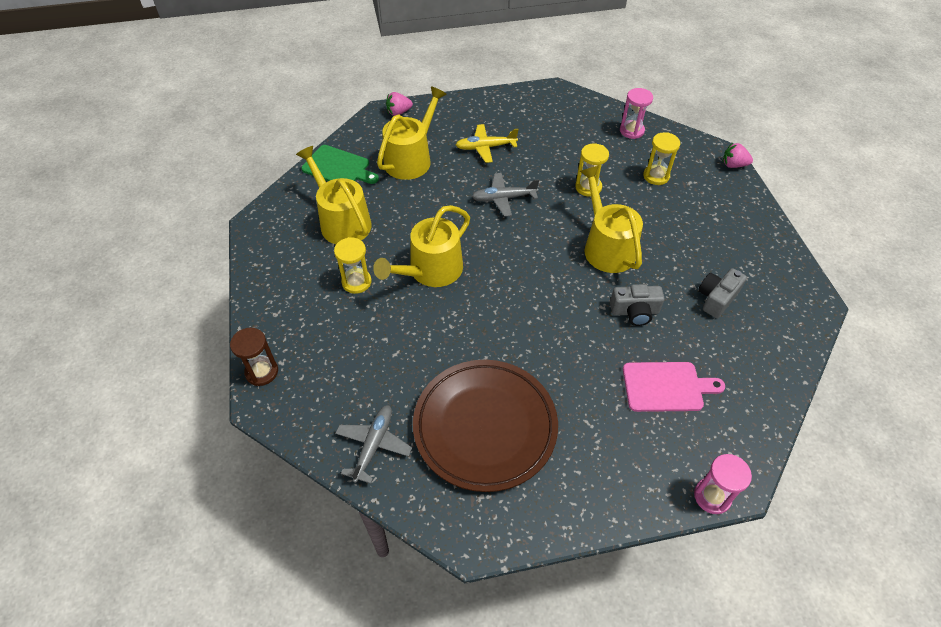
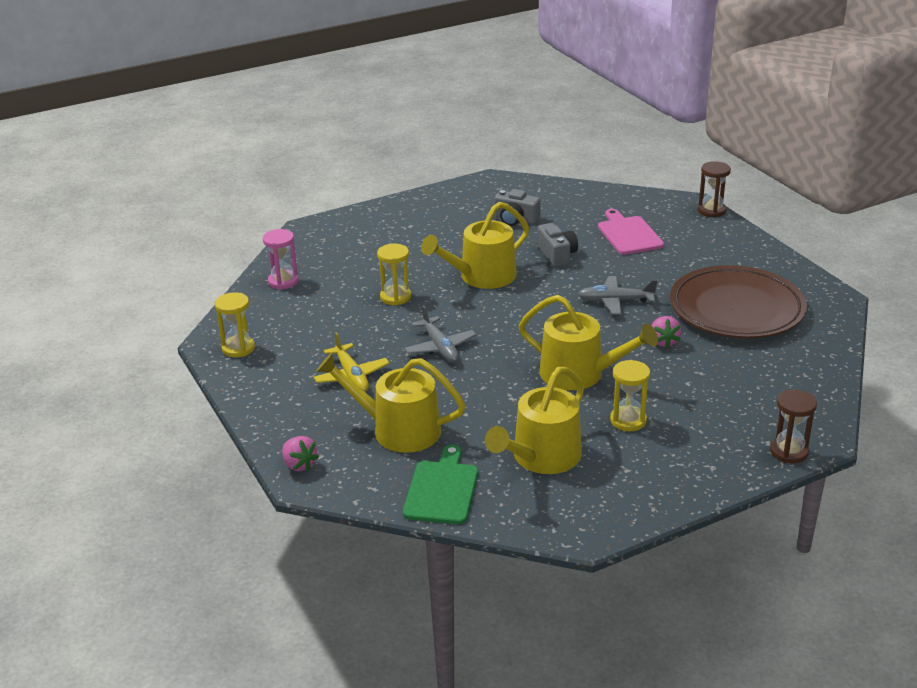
camera: 105 degrees left, 20 degrees down
(373, 445) = (804, 361): grey plane -> grey plane (615, 301)
(656, 176) = (359, 260): yellow hourglass -> yellow hourglass (238, 348)
(712, 496) = (711, 211): pink hourglass -> brown hourglass
(733, 165) = (323, 221): pink strawberry -> pink strawberry (663, 342)

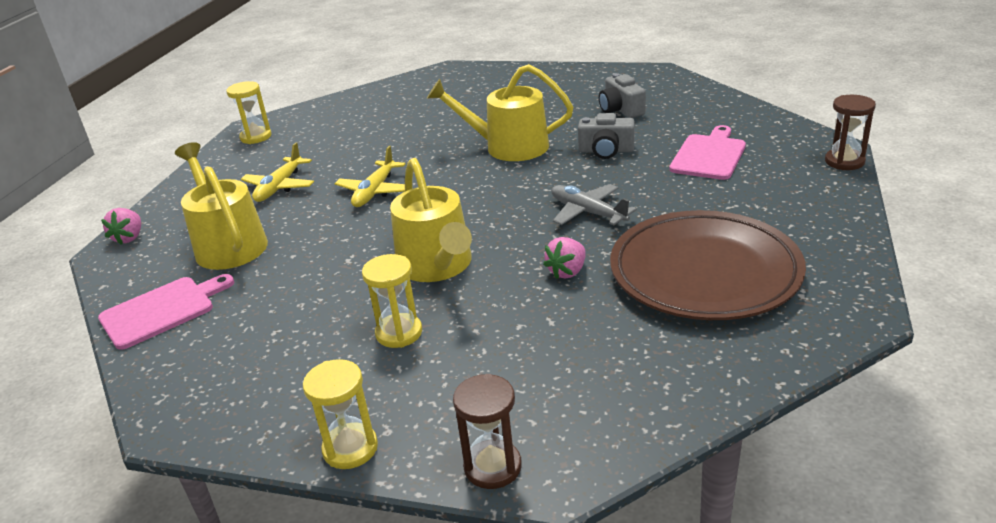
camera: 45 degrees right, 0 degrees up
(283, 281) = (366, 101): pink hourglass -> none
(395, 297) = (416, 139): yellow hourglass -> yellow hourglass (350, 448)
(440, 347) = (375, 191): grey plane -> yellow plane
(442, 489) = (162, 310): green cutting board -> pink cutting board
(542, 457) = (273, 326): yellow watering can -> none
(557, 255) = (606, 151): grey camera -> grey camera turned 75 degrees clockwise

